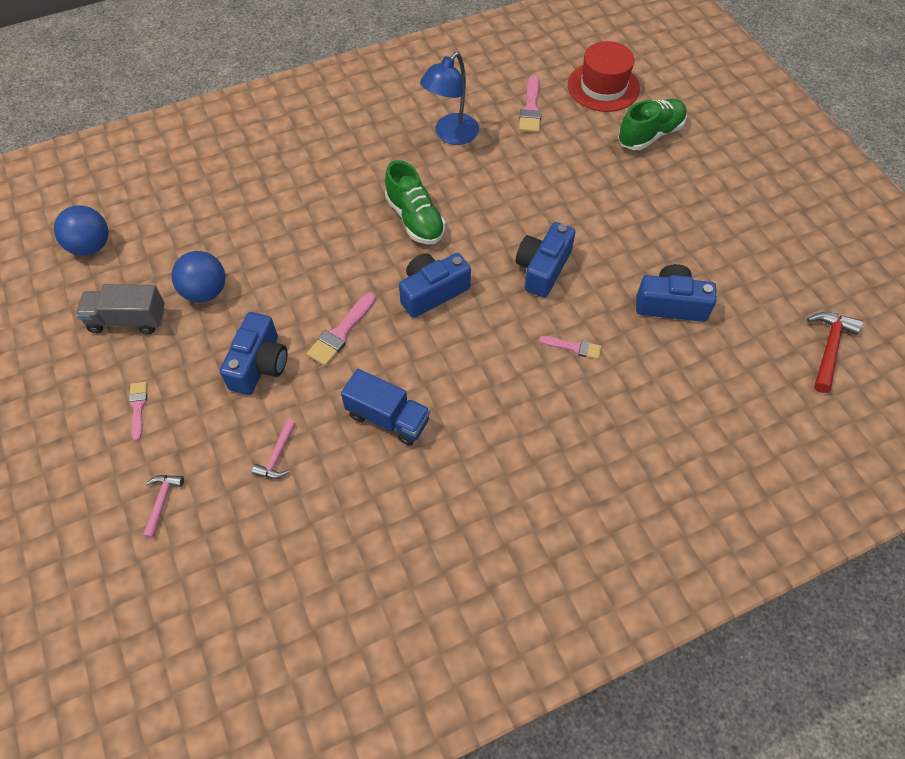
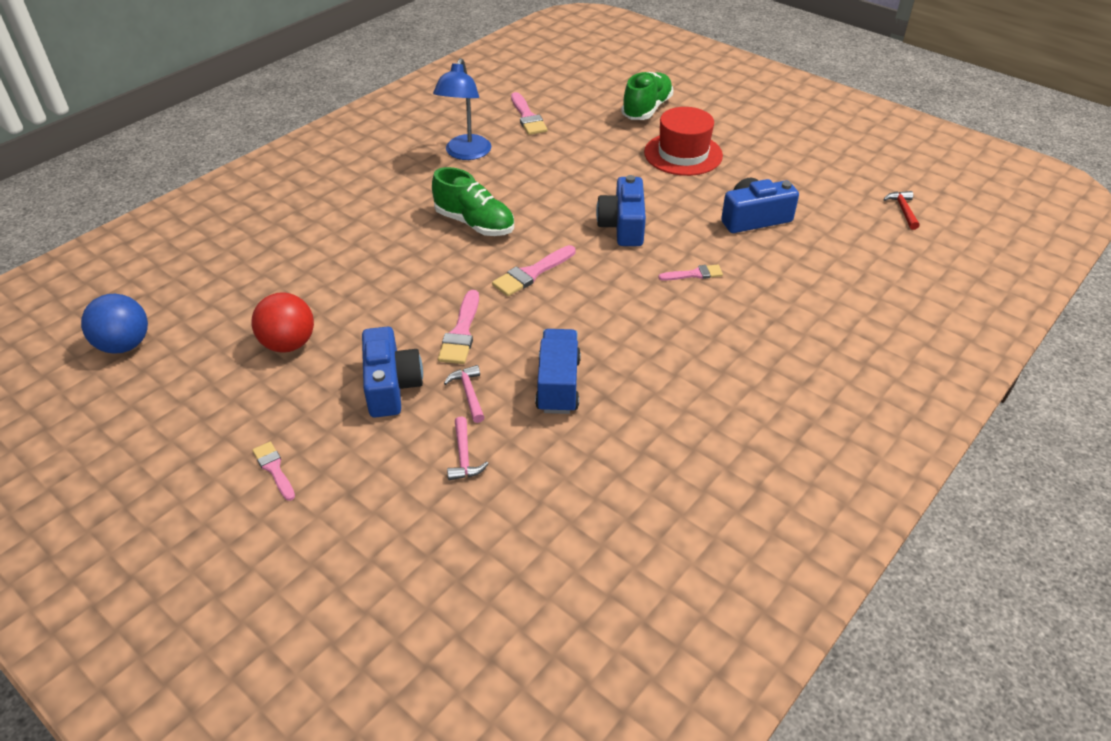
camera: 25 degrees left, 15 degrees down
(128, 320) = (212, 396): grey truck -> none
(162, 502) = (359, 544): pink hammer -> pink hammer (469, 393)
(205, 292) = (289, 344): blue ball -> red ball
(388, 418) = (558, 385): blue truck -> blue truck turned 90 degrees counterclockwise
(432, 292) = (531, 273): blue camera -> pink brush
(603, 87) = (581, 87): red hat -> red hat (683, 154)
(829, 348) = (903, 210): red hammer -> red hammer, size x0.64

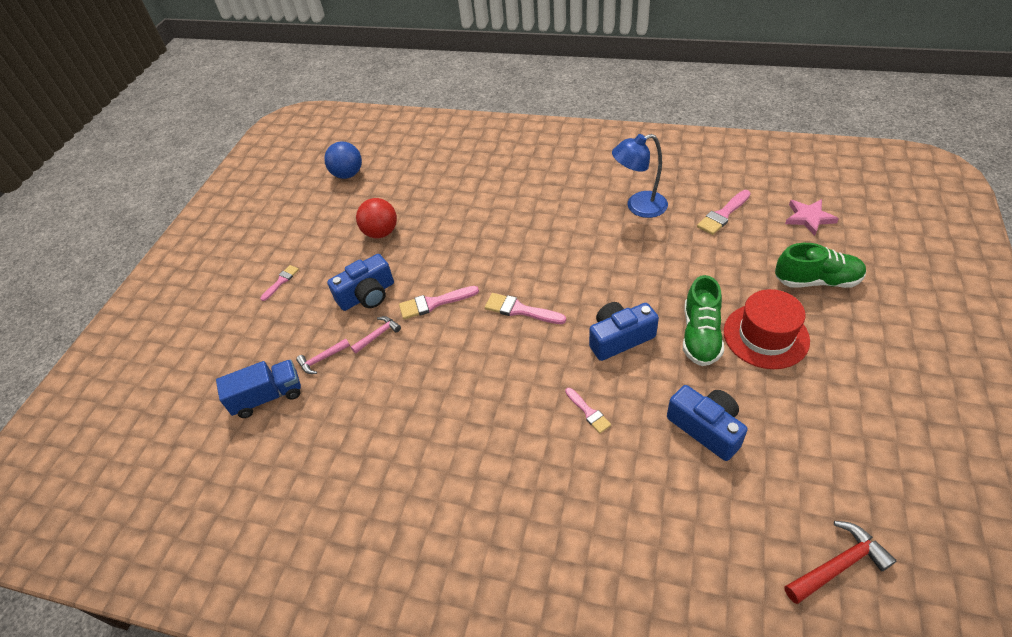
camera: 70 degrees right, 5 degrees up
(474, 223) = (556, 253): green shoe -> green shoe (700, 335)
(558, 385) = (408, 378): blue truck -> blue truck (268, 397)
(576, 83) = (809, 218): none -> pink star
(903, 210) = (838, 565): red hammer -> red hammer, size x1.57

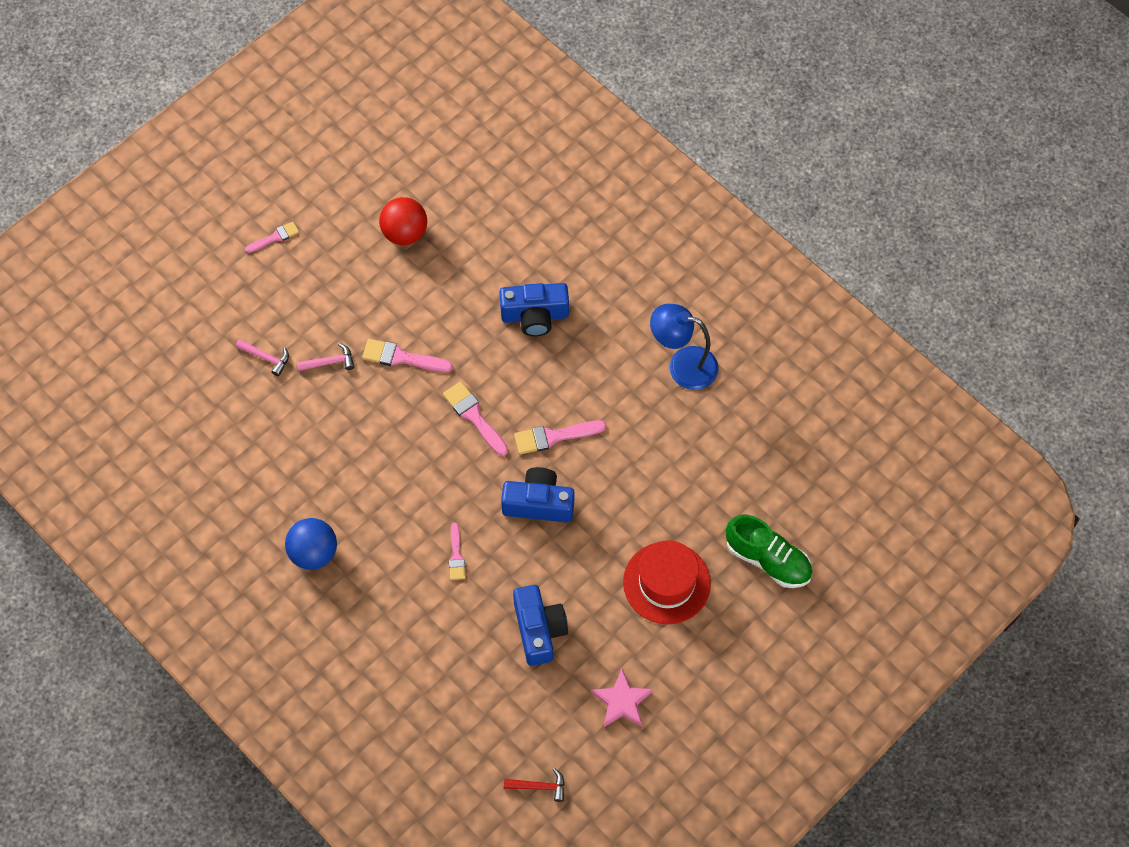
camera: 25 degrees right, 15 degrees up
(268, 397) = (200, 369): blue truck -> none
(322, 359) = (266, 358): pink hammer -> pink hammer turned 150 degrees counterclockwise
(348, 174) = (419, 121): blue ball -> blue ball (314, 553)
(367, 295) = (346, 308): blue camera -> blue camera (535, 316)
(700, 335) = (611, 546): green shoe -> none
(723, 215) = (756, 430): pink brush -> pink brush (554, 437)
(809, 218) = (835, 488): pink star -> pink star (622, 701)
(838, 565) = (539, 786): red hammer -> red hammer, size x0.64

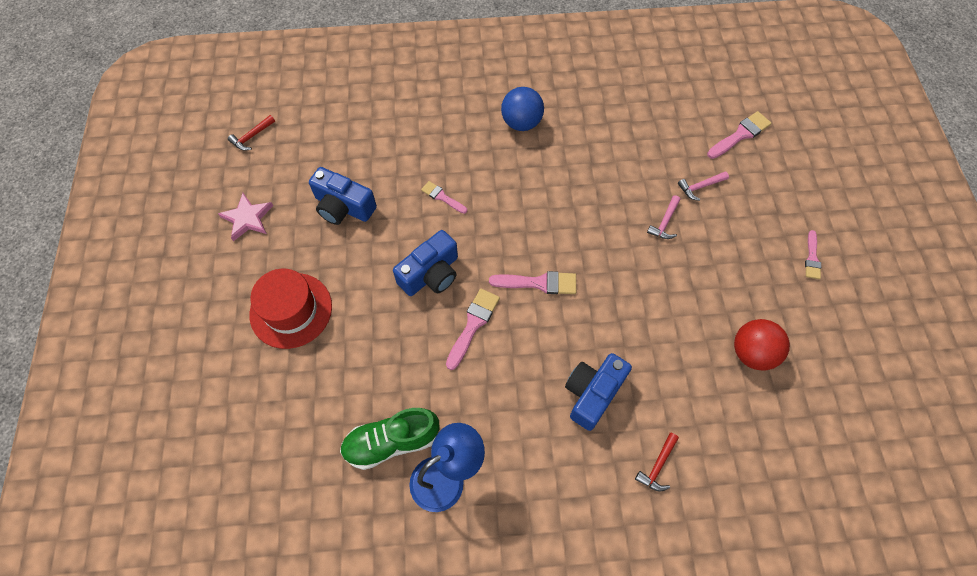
camera: 130 degrees right, 0 degrees up
(401, 358) = (631, 270): pink brush -> pink brush (740, 135)
(551, 242) = (657, 466): none -> red hammer
(768, 559) = (233, 396): green shoe -> green shoe (391, 442)

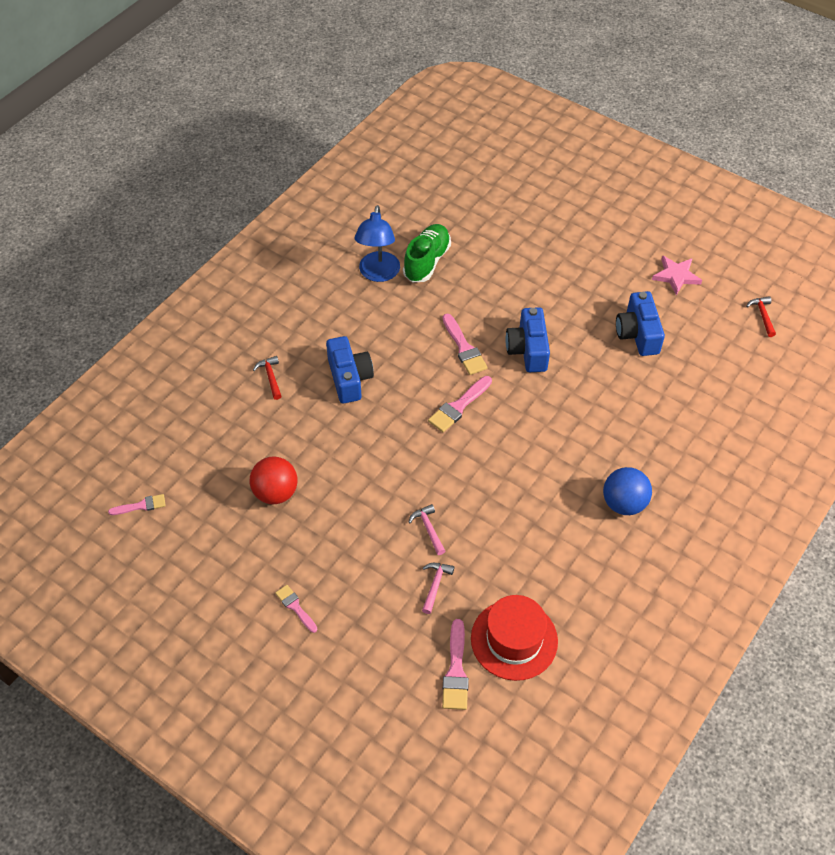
camera: 130 degrees right, 10 degrees down
(291, 310) = (571, 262): red hat -> red hat (514, 640)
(343, 207) = (638, 334): blue camera -> blue camera turned 75 degrees counterclockwise
(442, 197) = (592, 398): pink brush -> pink brush (141, 506)

